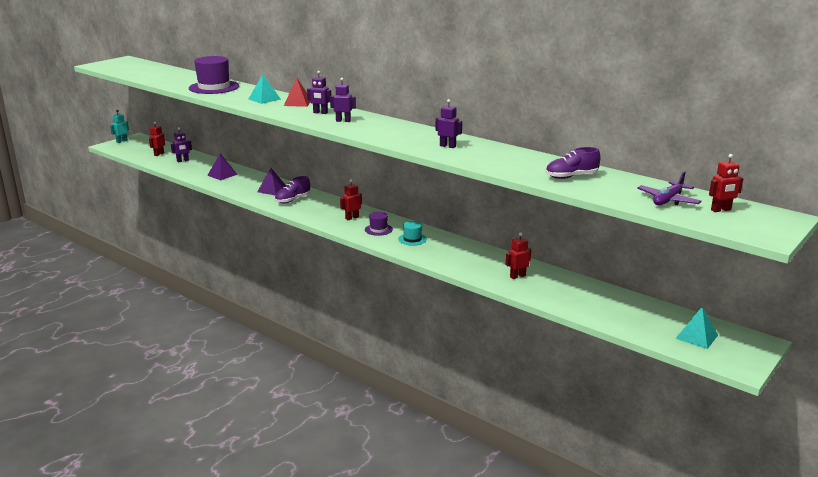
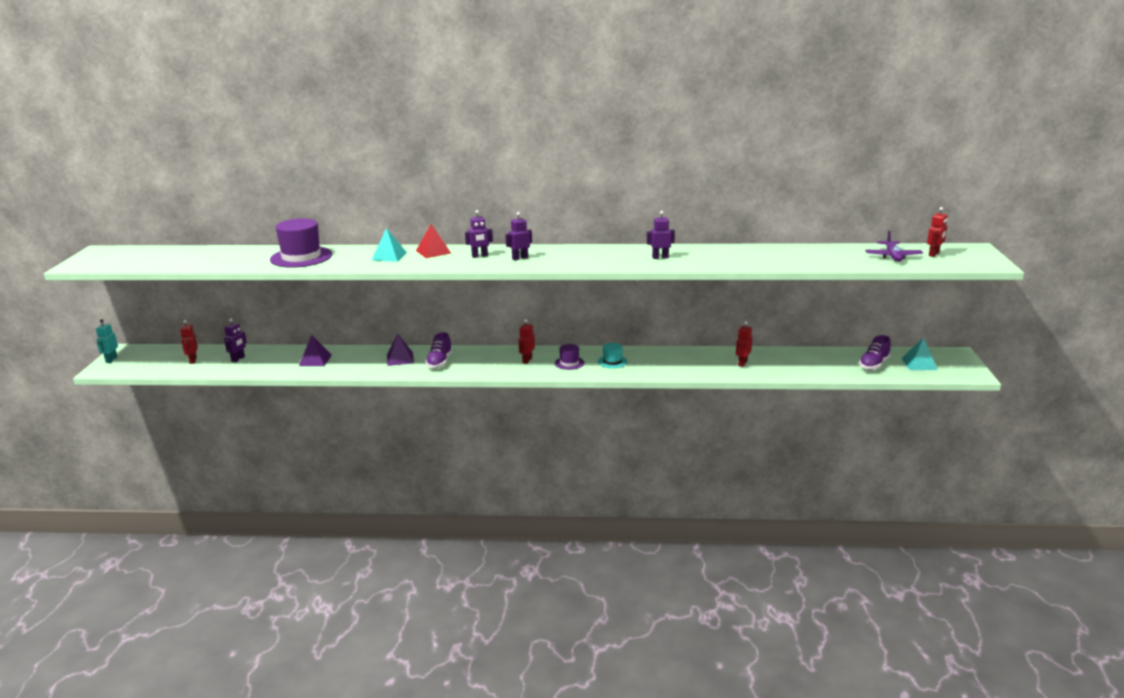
camera: 35 degrees left, 0 degrees up
(571, 177) = (800, 257): purple shoe -> purple shoe (874, 364)

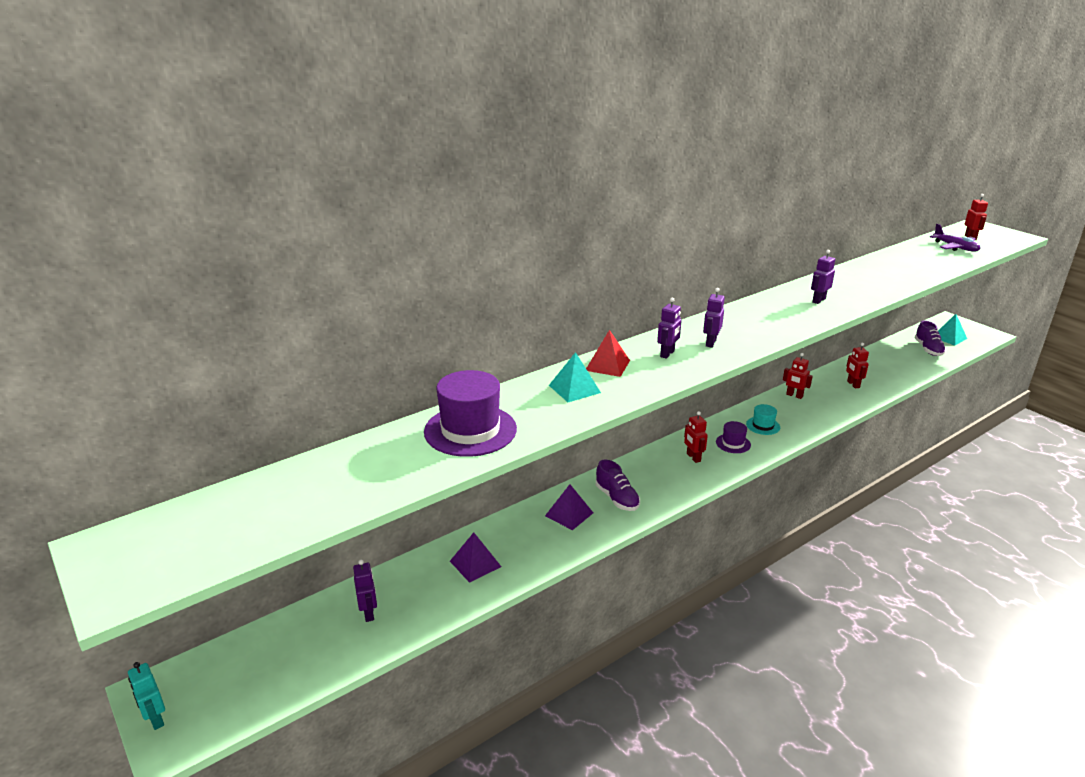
camera: 40 degrees left, 5 degrees up
(193, 360) = (303, 649): red robot -> red robot (794, 395)

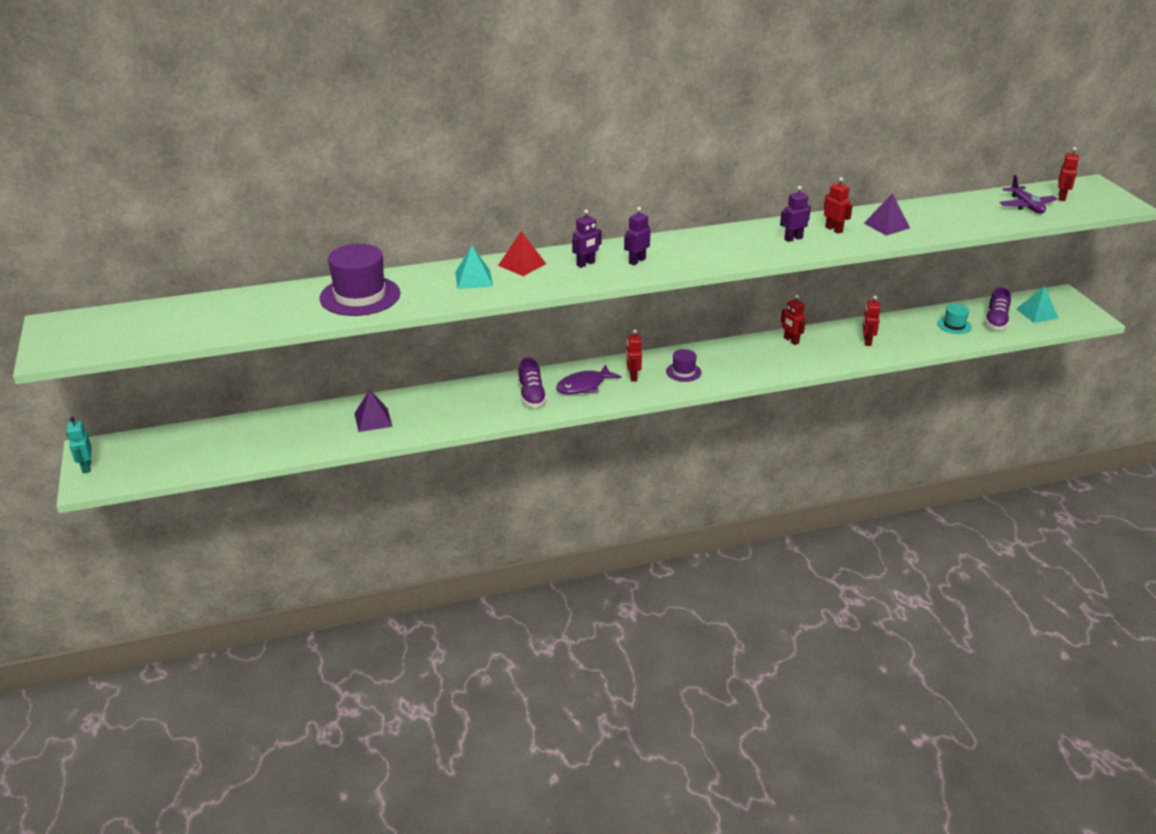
camera: 20 degrees right, 5 degrees up
(369, 613) = (268, 435): purple robot -> none
(569, 514) = (479, 399): purple pyramid -> purple pyramid (886, 225)
(657, 477) = (584, 386): none -> purple fish
(763, 425) = (729, 362): turquoise hat -> turquoise hat (954, 325)
(841, 287) = (834, 229): none -> red robot

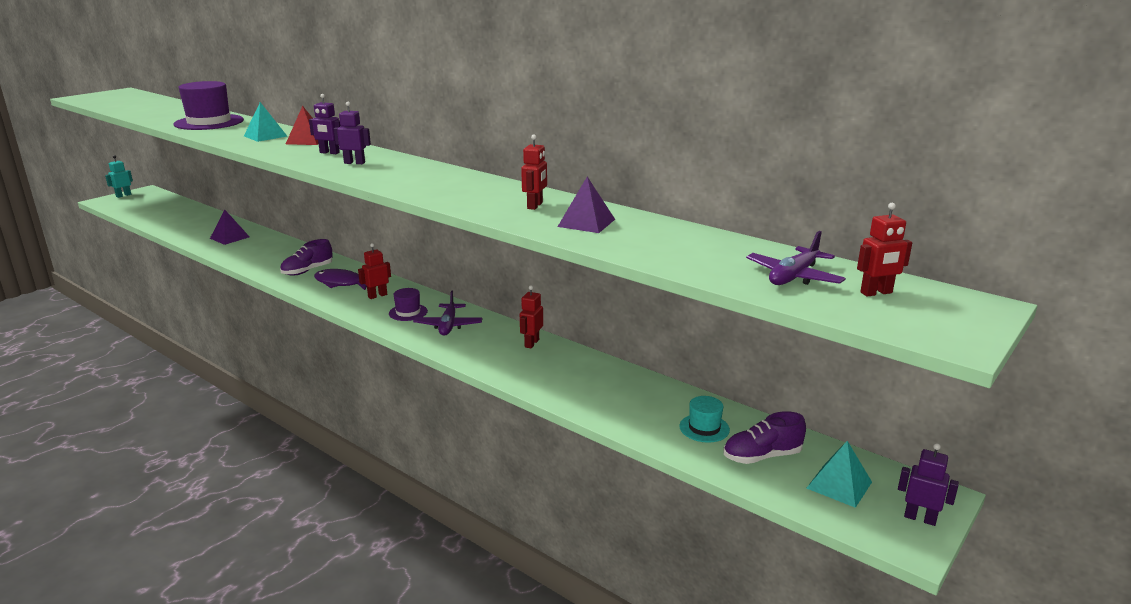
camera: 55 degrees right, 10 degrees down
(727, 362) = (448, 325): none -> purple plane
(793, 238) = (484, 196): purple robot -> purple robot (920, 518)
(867, 341) = (584, 383): red robot -> none

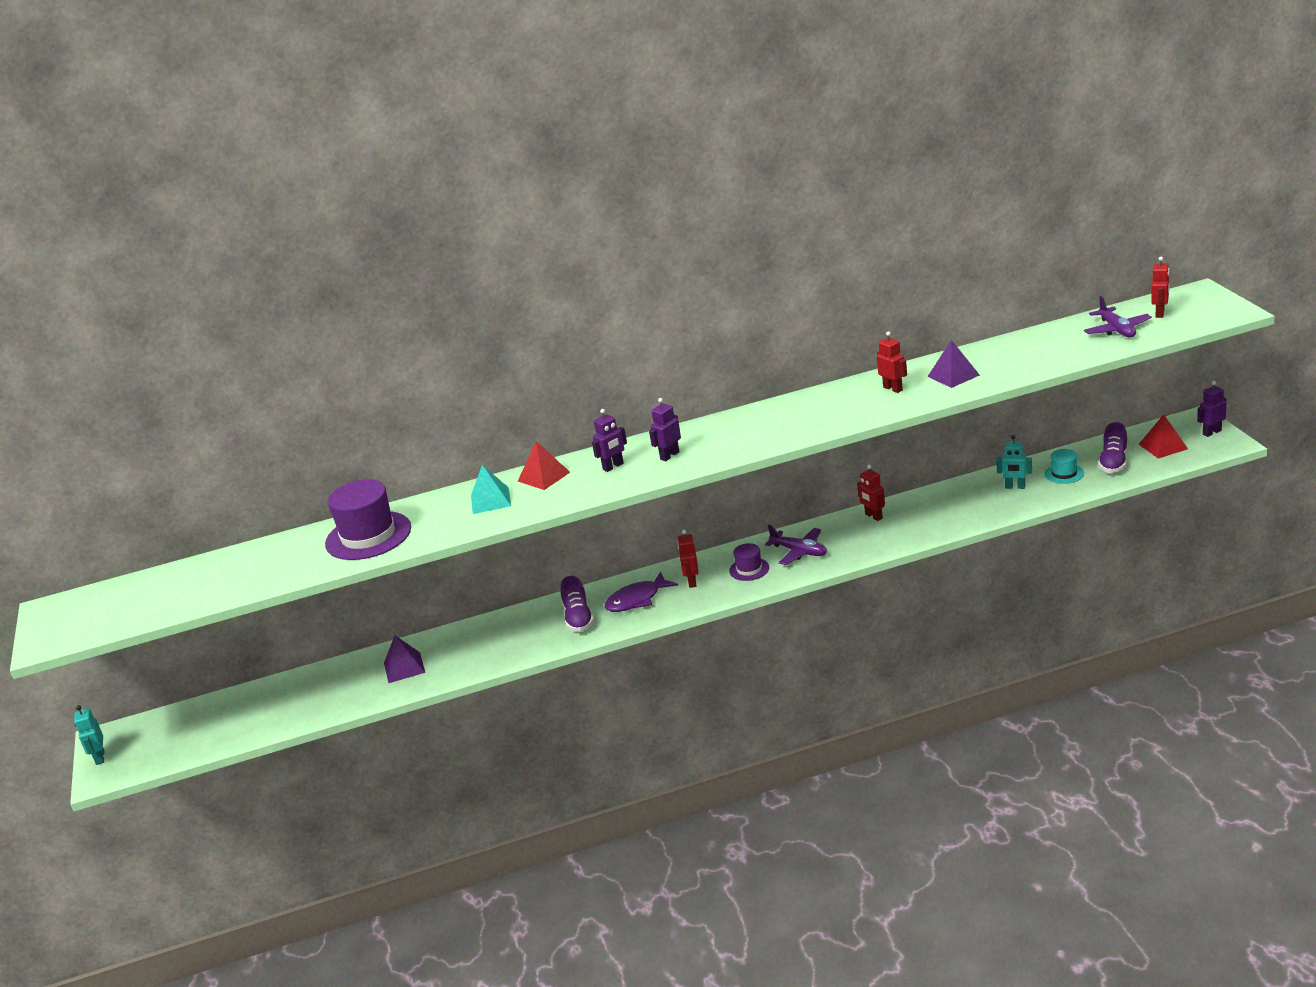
camera: 50 degrees left, 5 degrees up
(648, 404) = (1015, 487): none -> turquoise robot
(839, 485) = (1163, 446): turquoise pyramid -> red pyramid

